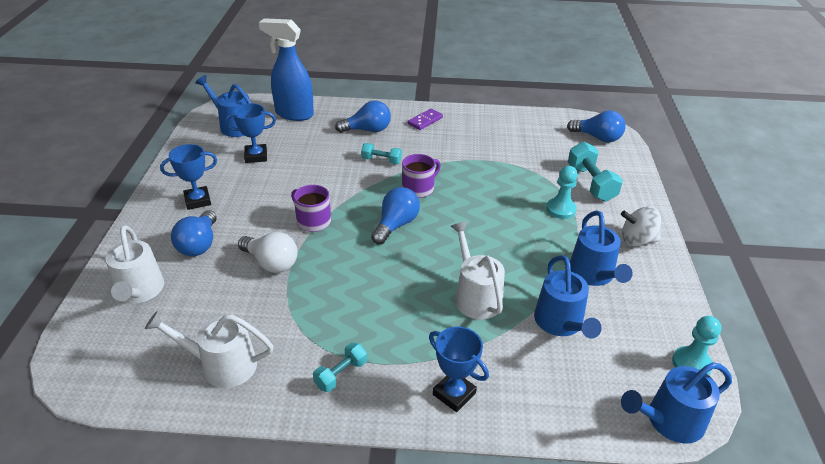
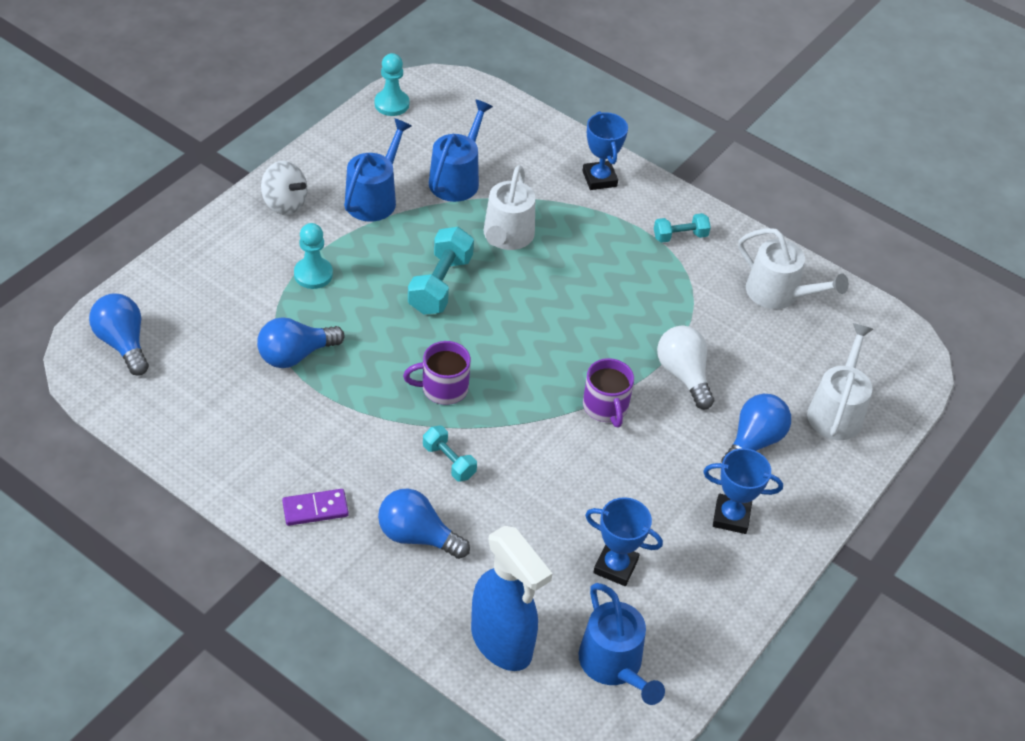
camera: 150 degrees left, 10 degrees up
(396, 225) = (515, 352): blue light bulb -> blue light bulb (295, 355)
(591, 183) = (233, 286): turquoise dumbbell -> turquoise dumbbell (440, 284)
(669, 421) = (459, 88): blue watering can -> none

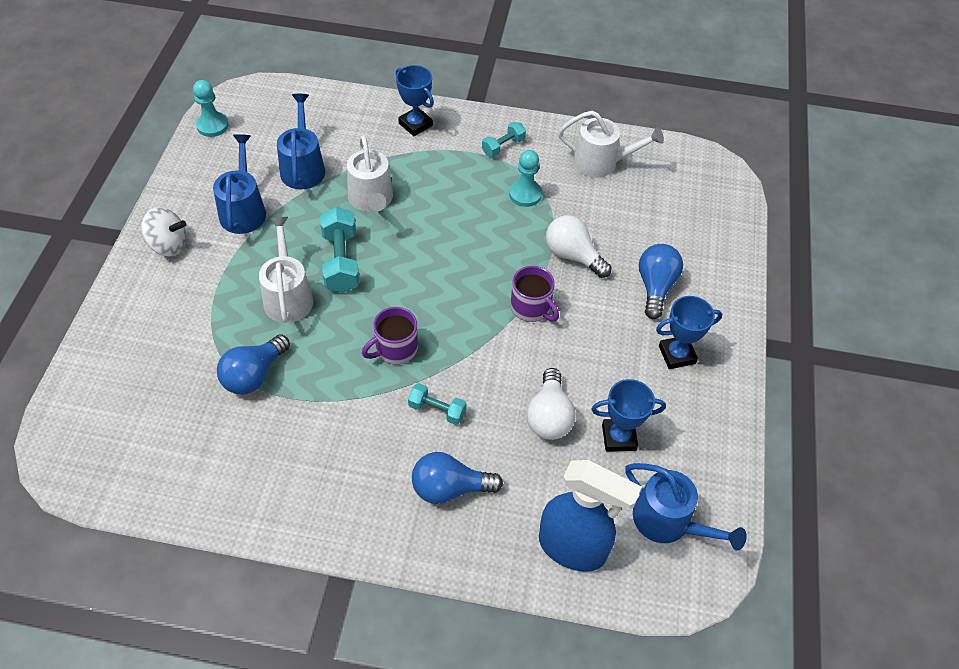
camera: 25 degrees left, 5 degrees up
(123, 343) = (90, 433): blue light bulb -> none
(313, 274) = (229, 297): turquoise pawn -> turquoise pawn (525, 194)
(315, 509) = (350, 506): purple domino -> none
(556, 516) = (549, 416): none -> white light bulb
(836, 411) = (697, 236): white watering can -> white watering can (288, 296)

